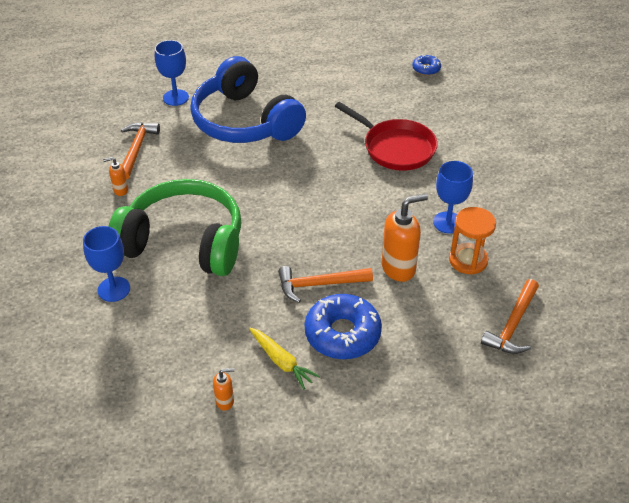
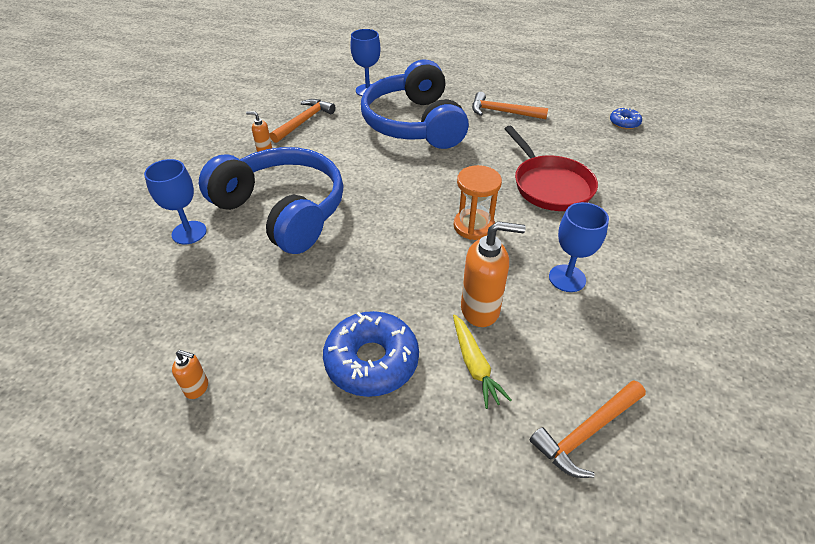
camera: 25 degrees right, 0 degrees up
(184, 242) = (283, 211): green headphones -> blue headphones
(281, 361) = (286, 367): yellow carrot -> yellow carrot (474, 365)
(319, 284) = (382, 296): orange hammer -> orange hammer (503, 112)
(468, 260) = (569, 329): orange hourglass -> orange hourglass (473, 226)

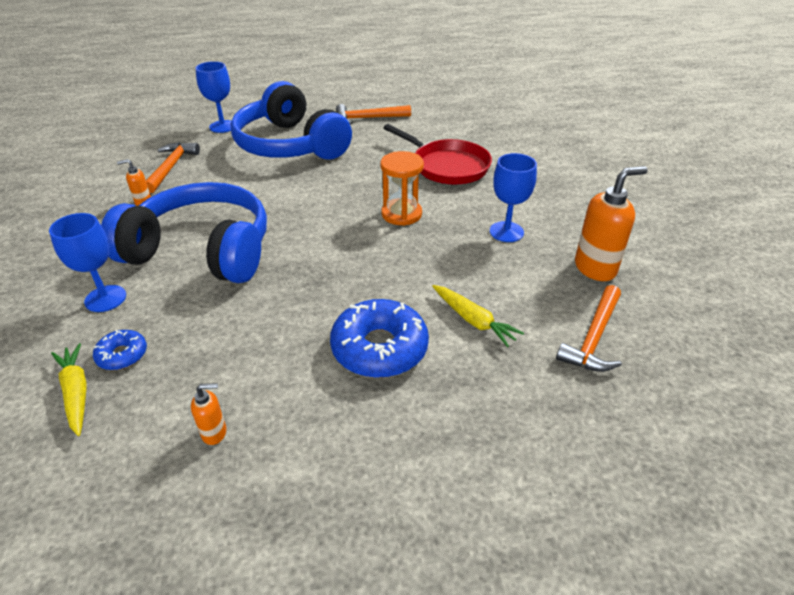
camera: 25 degrees left, 5 degrees down
(125, 310) = (76, 392): none -> yellow carrot
(480, 309) = (450, 276): orange soap dispenser -> orange soap dispenser (595, 268)
(624, 123) = (477, 105): blue donut -> blue donut (122, 355)

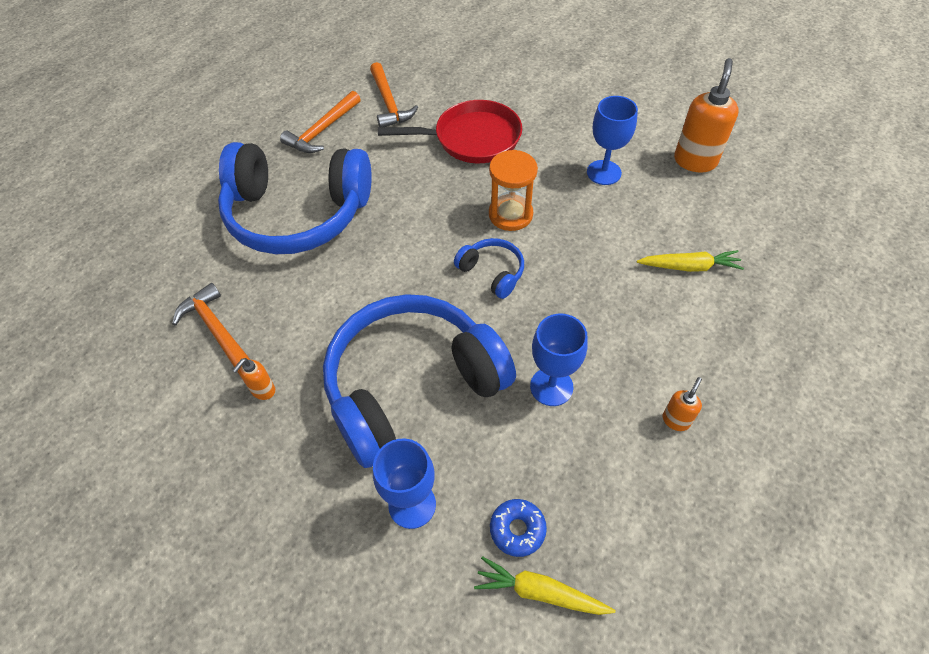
camera: 45 degrees left, 15 degrees up
(214, 433) = (678, 507): orange soap dispenser -> orange soap dispenser (676, 420)
(223, 126) = (184, 242): blue goblet -> blue goblet (551, 386)
(338, 233) = (492, 272): none -> blue headphones
(379, 348) = (670, 342): blue donut -> none
(593, 338) = (764, 219): orange hammer -> orange hammer (389, 103)

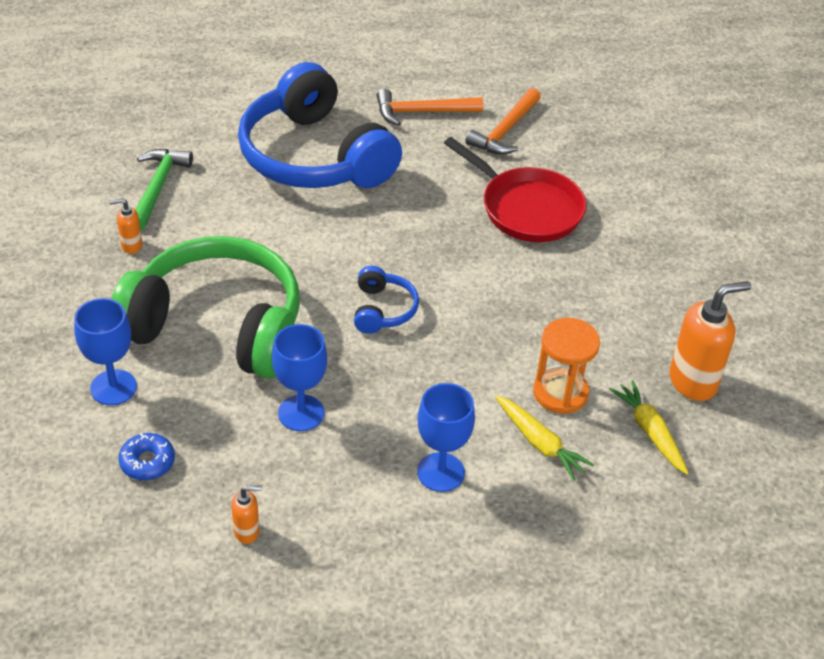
camera: 45 degrees right, 10 degrees down
(217, 331) = (158, 187): orange hammer -> green hammer
(412, 386) = (217, 326): blue headphones -> green headphones
(510, 214) = (463, 285): orange hourglass -> orange hourglass (560, 392)
(539, 592) = (107, 503): yellow carrot -> yellow carrot (649, 431)
(604, 172) = (593, 321): blue goblet -> blue goblet (440, 472)
(676, 420) = (347, 515): orange soap dispenser -> orange soap dispenser (247, 531)

